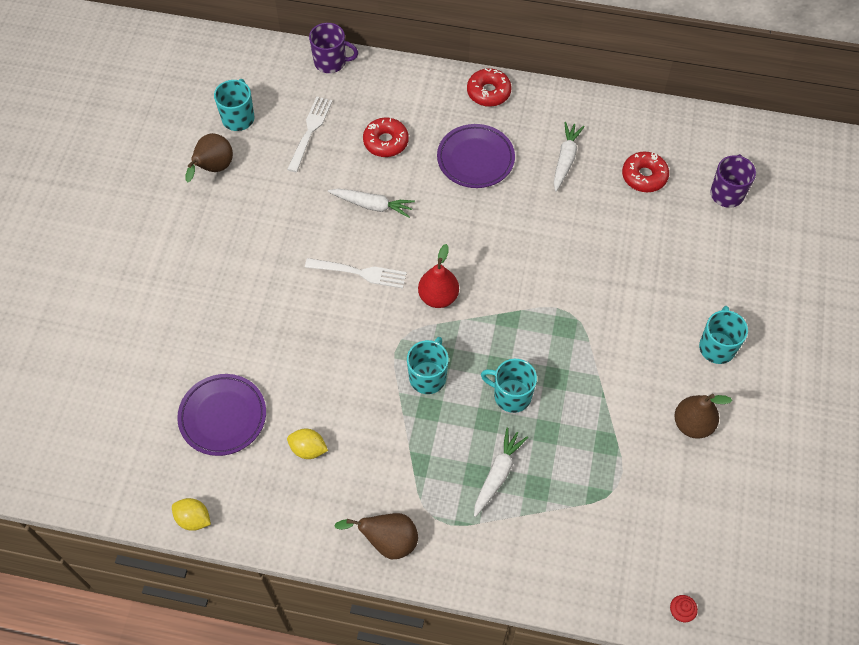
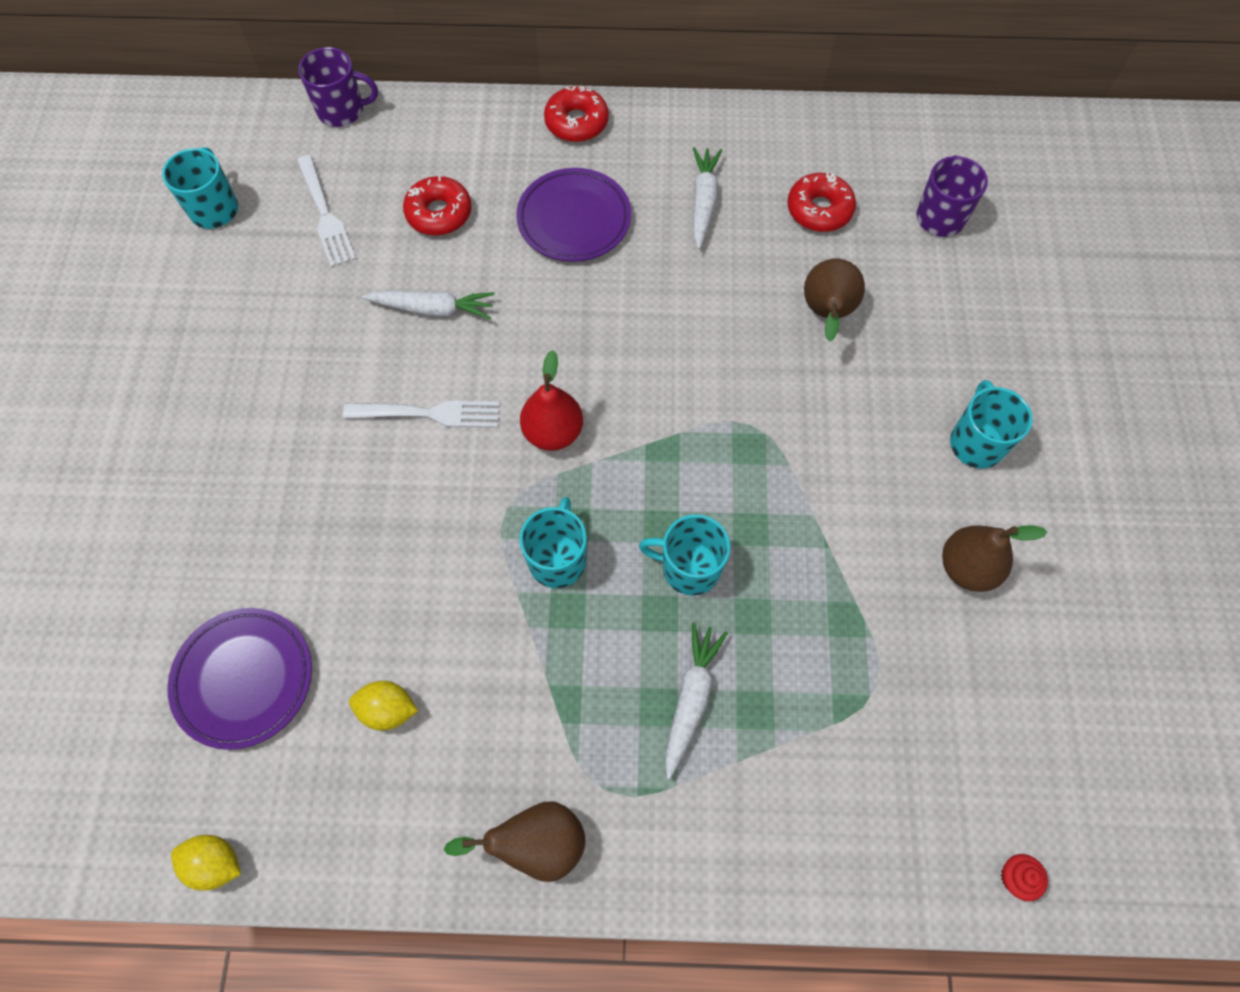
camera: 10 degrees left, 5 degrees up
(213, 169) = (185, 289): brown pear -> brown pear (826, 314)
(310, 132) = (325, 214): white fork -> white fork turned 150 degrees clockwise

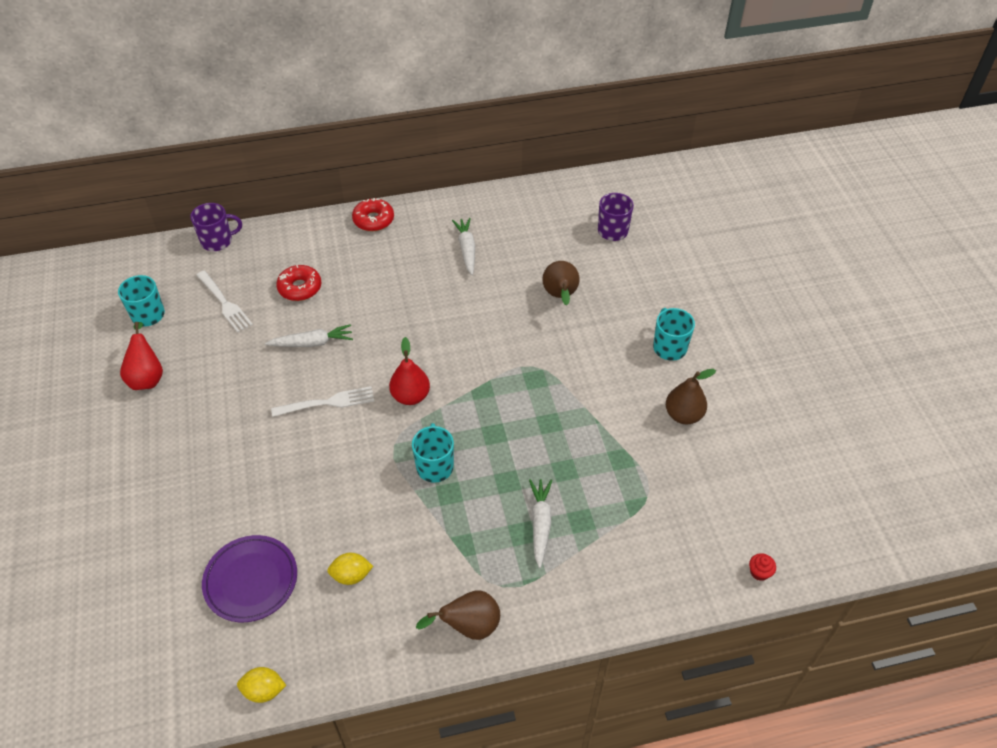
camera: 15 degrees left, 15 degrees down
(187, 311) = (147, 377): none -> red pear
(574, 219) = (388, 275): purple plate -> none
(689, 568) = (518, 452): turquoise mug -> none
(819, 210) = (539, 240): red donut -> none

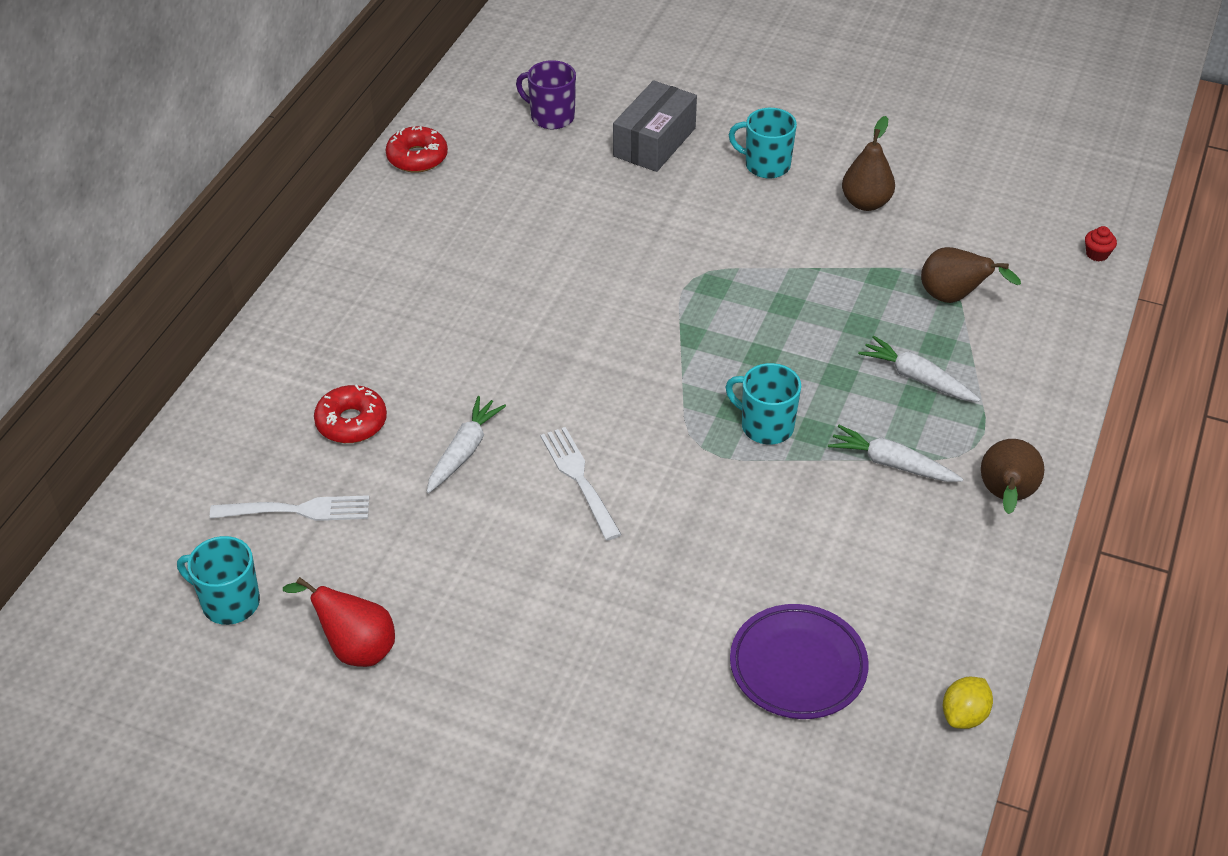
camera: 55 degrees left, 5 degrees down
(217, 241) = (164, 470): purple mug -> none
(327, 403) = (580, 480): white fork -> white fork turned 45 degrees counterclockwise
(351, 575) = (863, 568): yellow lemon -> none
(373, 220) = (304, 300): red donut -> red donut (417, 157)
(410, 396) = (641, 399): red pear -> none
(466, 249) = (451, 243): white carrot -> white carrot (891, 464)
(560, 296) = (609, 206): brown pear -> brown pear (954, 298)
(637, 285) = (654, 142): none -> grey box

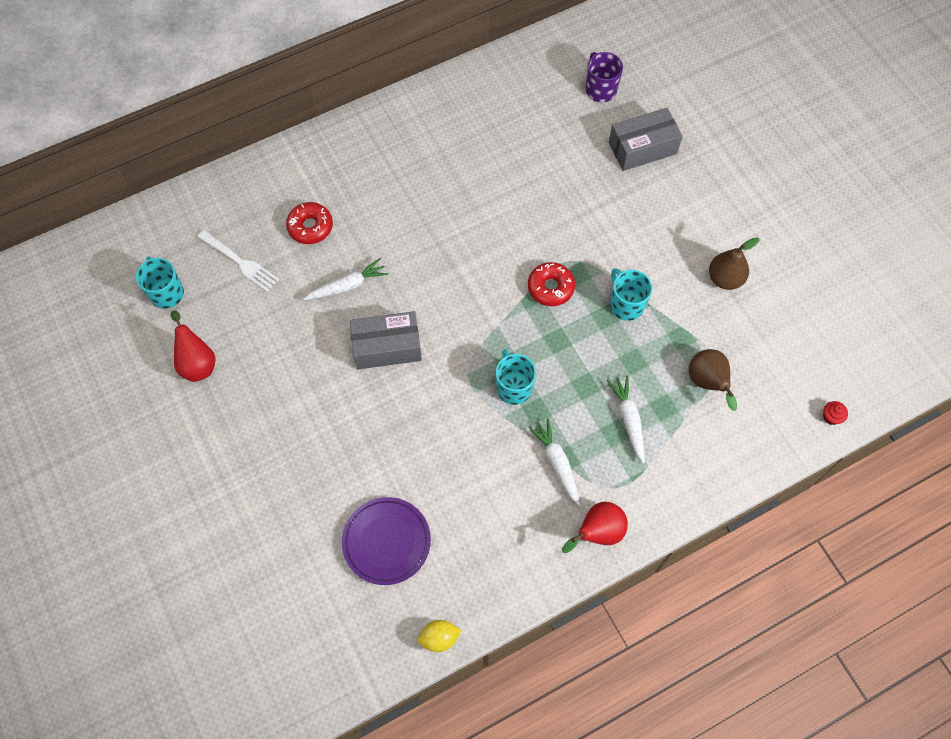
camera: 40 degrees right, 20 degrees up
(417, 157) = (499, 70): red donut -> red donut (550, 287)
(580, 480) = (387, 347): white fork -> grey box
(766, 165) = (692, 210): turquoise mug -> turquoise mug (626, 304)
(1006, 497) = (597, 532): brown pear -> red pear

